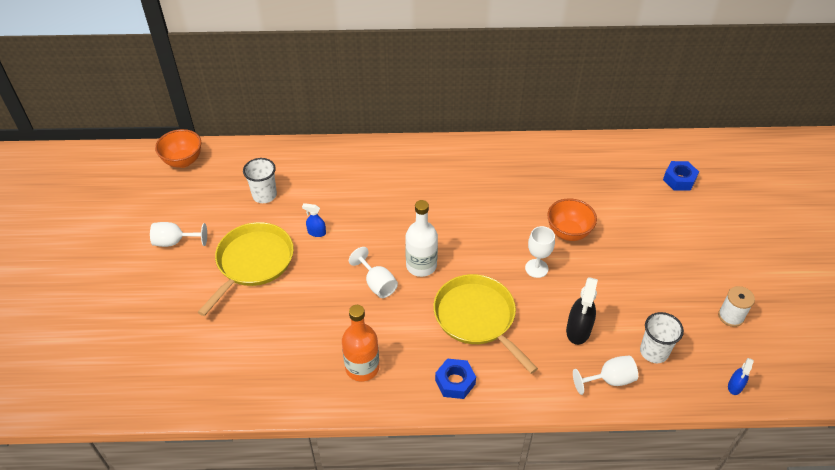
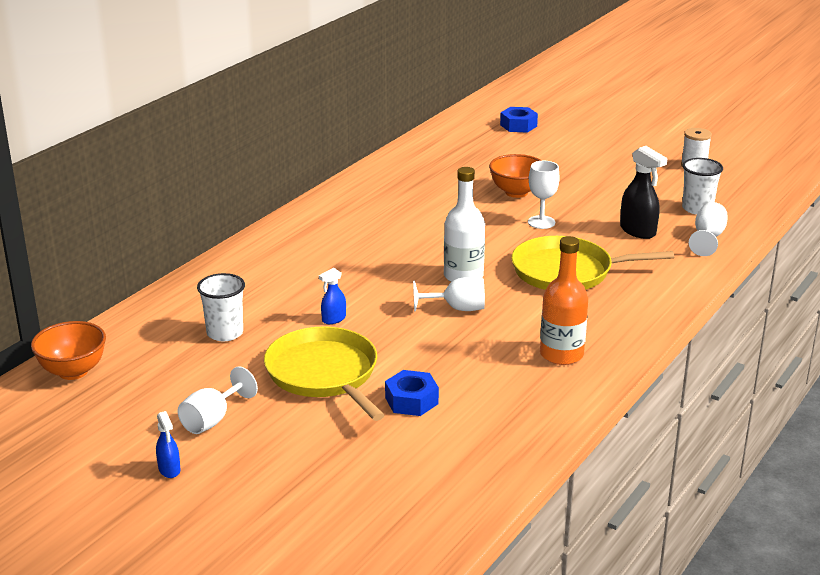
camera: 55 degrees left, 20 degrees down
(455, 382) = (634, 310): blue nut -> blue nut (411, 401)
(735, 386) = (766, 192): blue spray bottle -> blue spray bottle (169, 470)

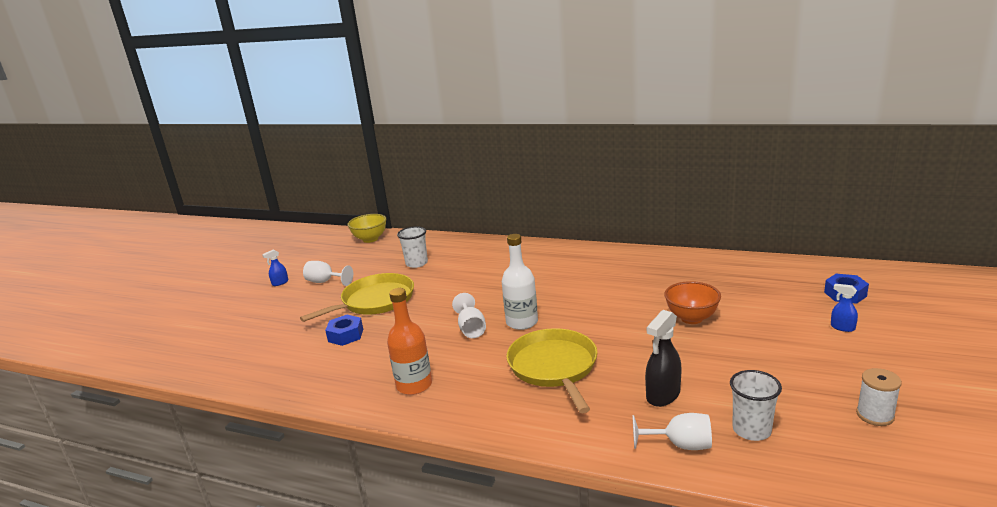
camera: 80 degrees right, 5 degrees down
(73, 371) = (370, 239): orange bowl -> yellow bowl
(333, 319) = (442, 289): blue spray bottle -> blue spray bottle (842, 327)
(541, 222) = (641, 340): white goblet -> none

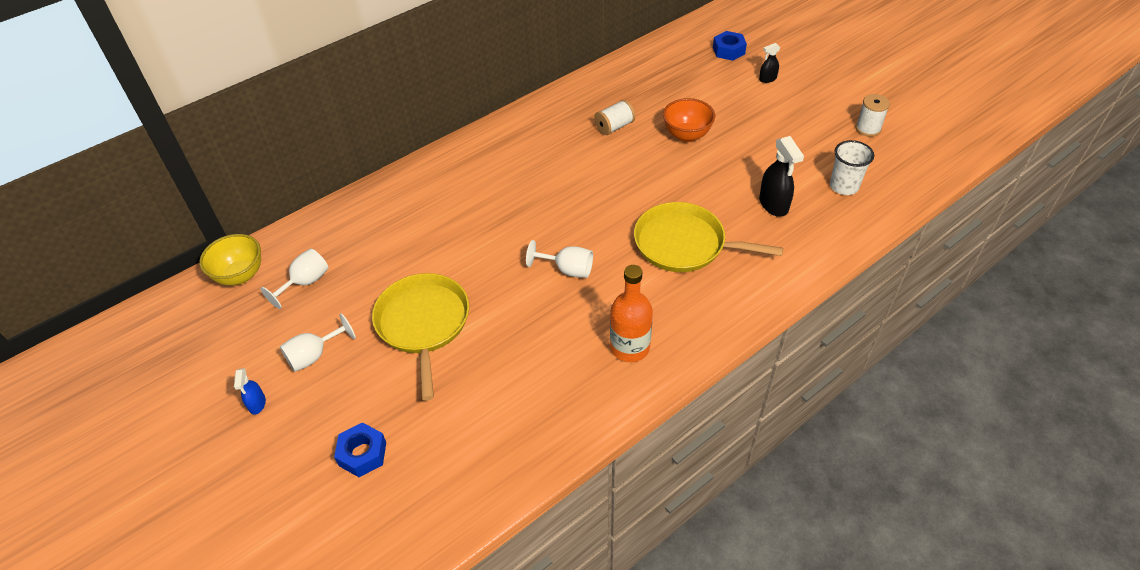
camera: 60 degrees left, 25 degrees up
(345, 335) = (477, 373): blue nut -> blue nut (362, 454)
(416, 263) = (370, 257): white cup -> none
(522, 322) = (591, 231): white bottle -> none
(652, 286) = (614, 127): none -> white spool
(680, 445) = (835, 227): white goblet -> white goblet (305, 283)
(842, 327) = (767, 79): blue spray bottle -> black spray bottle

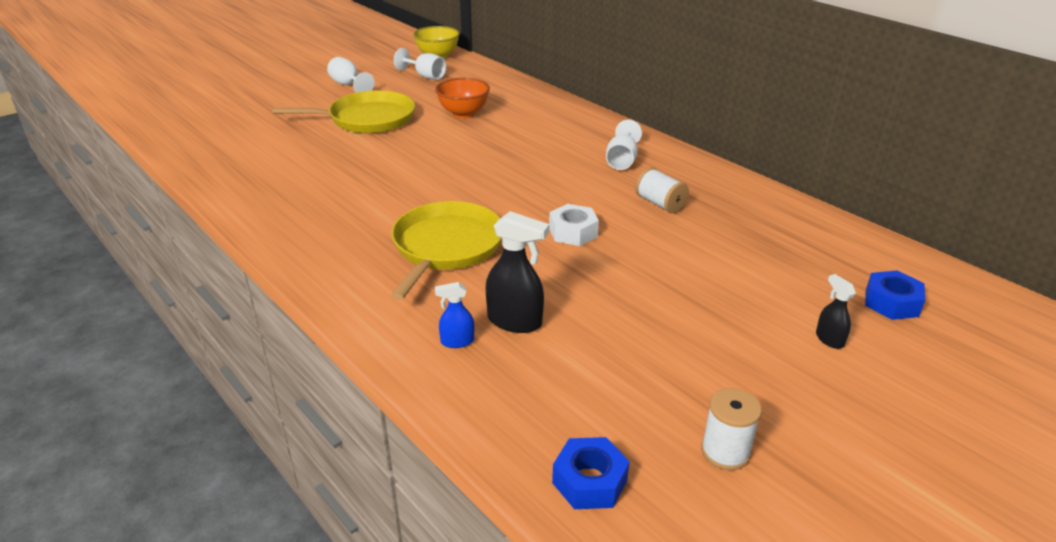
camera: 85 degrees right, 15 degrees down
(257, 404) = (311, 73): blue spray bottle -> blue spray bottle (457, 341)
(362, 454) = (247, 107): blue nut -> blue nut (589, 481)
(567, 269) = (418, 178): white goblet -> white goblet (622, 160)
(630, 347) = (303, 211): orange bottle -> none
(658, 174) = (573, 232): none -> white nut
(686, 135) = (656, 255): orange bowl -> orange bowl (463, 114)
(773, 205) = (515, 321): black spray bottle -> black spray bottle turned 135 degrees counterclockwise
(844, 186) = (559, 399): white cup -> none

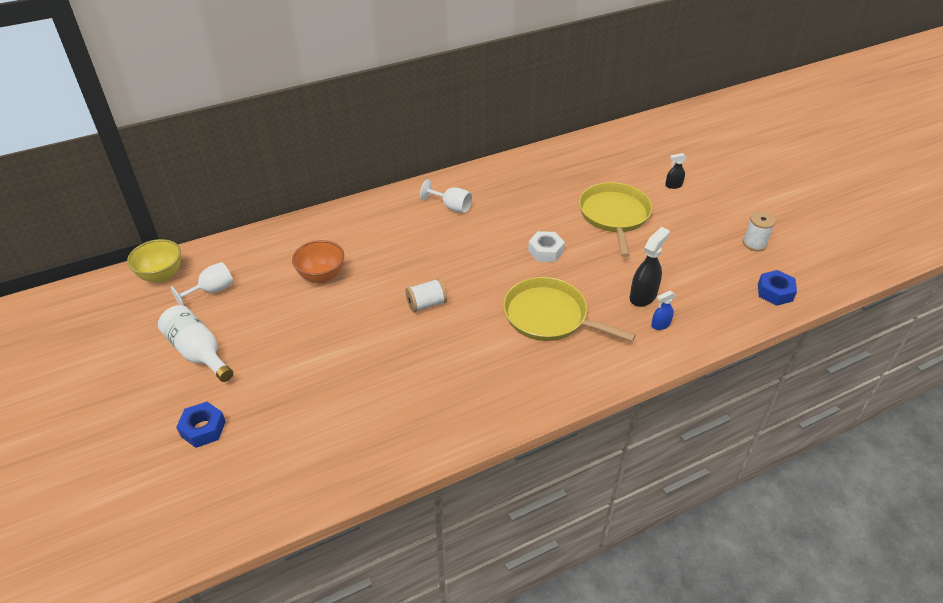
camera: 75 degrees left, 10 degrees up
(348, 85) = (198, 352): white goblet -> white bottle
(367, 119) = (297, 343): yellow pan -> yellow pan (614, 215)
(457, 341) = (660, 325): blue spray bottle -> blue spray bottle turned 60 degrees clockwise
(660, 204) = (520, 205): white spool -> white spool (426, 304)
(891, 303) = (645, 155): blue nut -> blue nut (203, 429)

